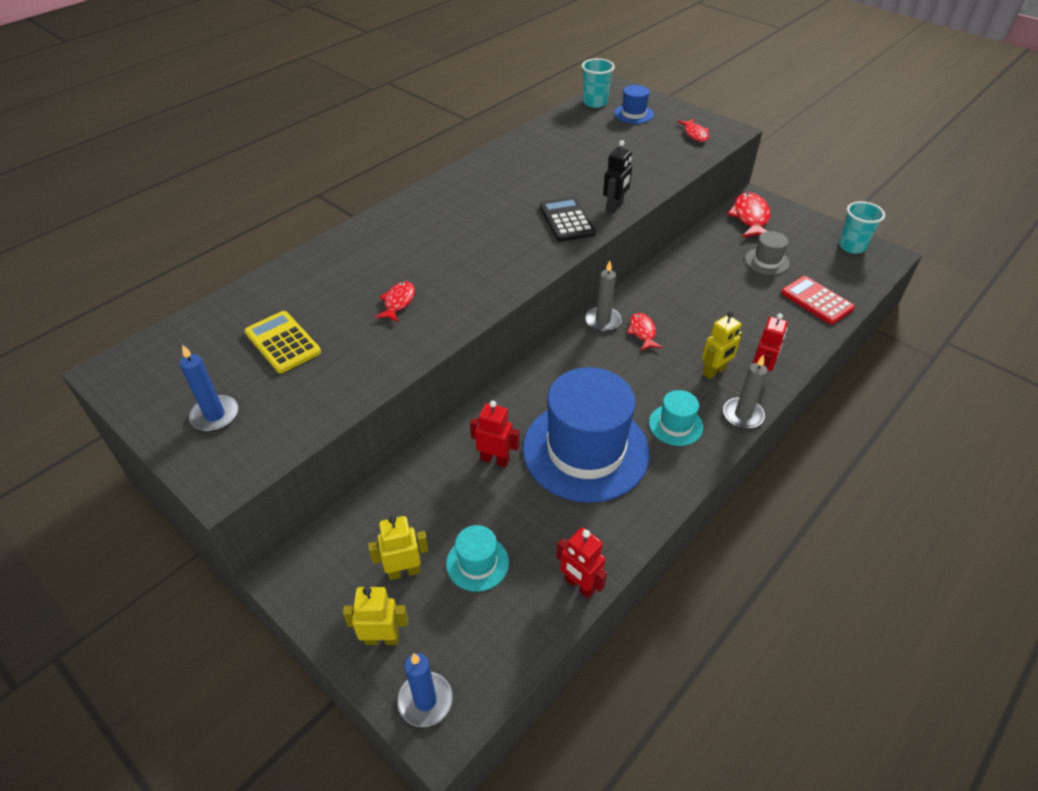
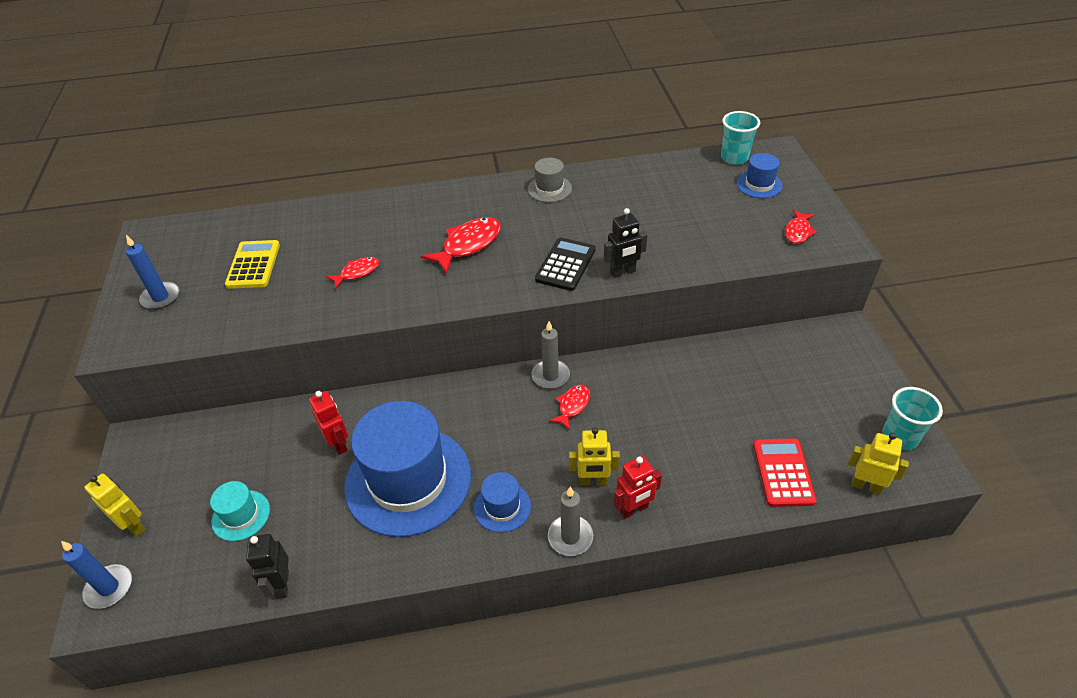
camera: 40 degrees right, 0 degrees up
(404, 571) = (195, 487): yellow robot -> yellow robot (866, 486)
(579, 585) = (282, 584): red robot -> black robot
(675, 425) = (502, 507): turquoise hat -> blue hat
(750, 218) = (816, 348): red fish -> red fish (468, 245)
(767, 261) = (778, 403): grey hat -> grey hat (549, 189)

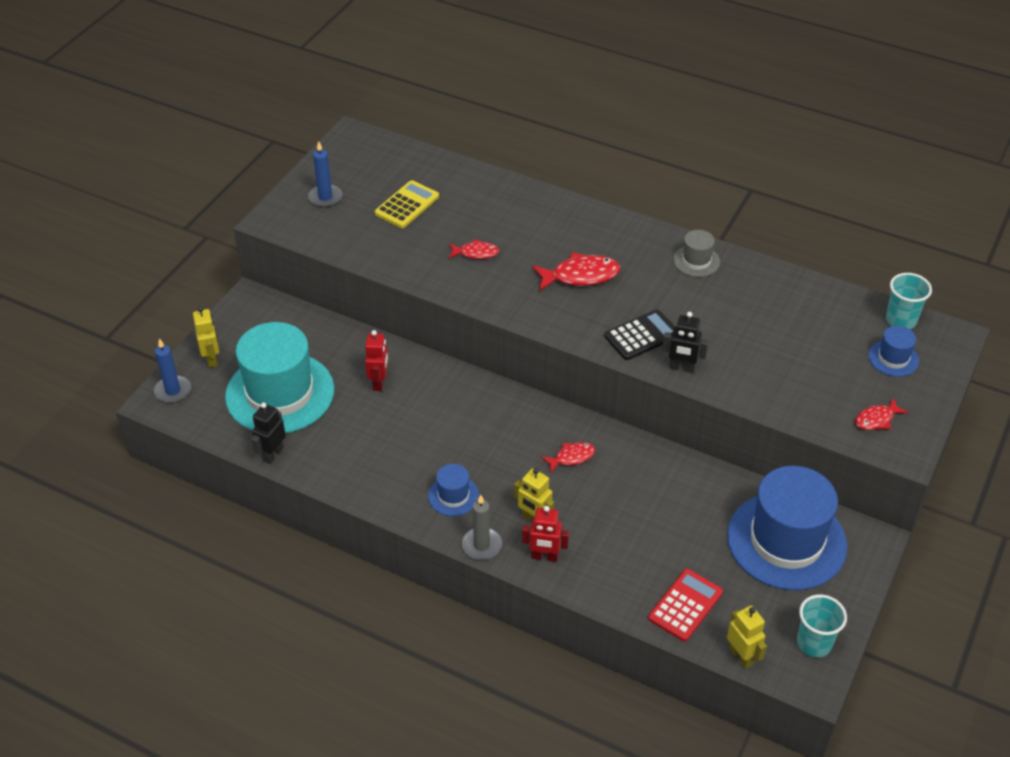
camera: 35 degrees right, 0 degrees up
(241, 515) = (280, 393): turquoise hat -> turquoise hat, size x2.28
(408, 480) = (405, 437): blue hat -> blue hat (786, 541)
(550, 376) = (577, 424): grey candle -> none

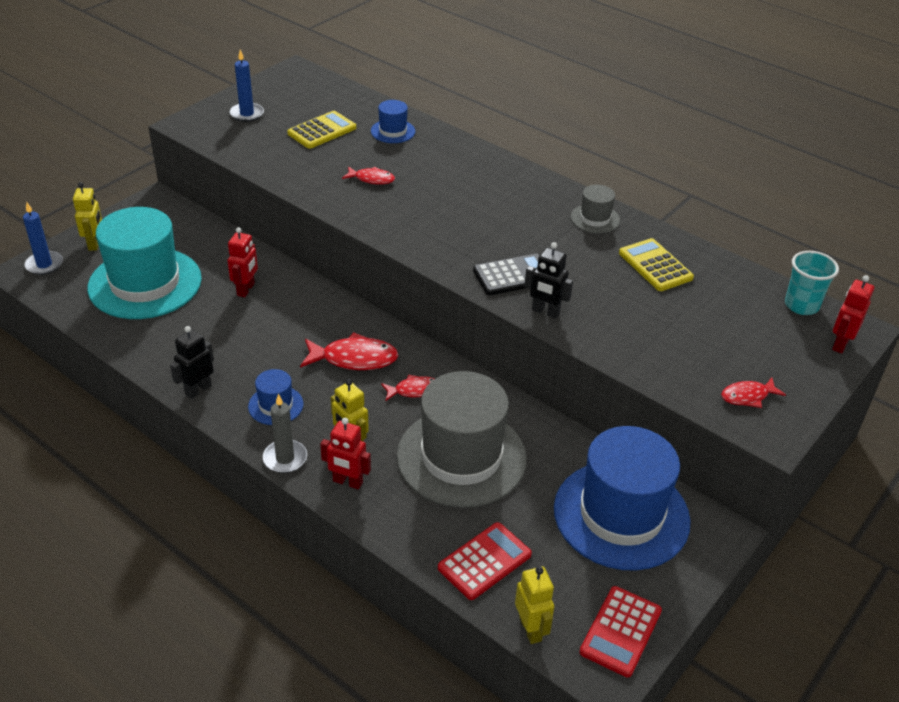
camera: 10 degrees right, 5 degrees down
(272, 454) = (112, 335): black robot -> black robot (198, 390)
(580, 276) = (469, 214): red fish -> red fish (354, 359)
(635, 514) = (461, 457): none -> grey hat
(764, 302) = (655, 266): none -> yellow calculator
(814, 643) = (621, 631): turquoise cup -> red calculator
(893, 358) = (783, 340): blue hat -> blue hat (393, 131)
(941, 353) = (840, 344): none -> red robot

